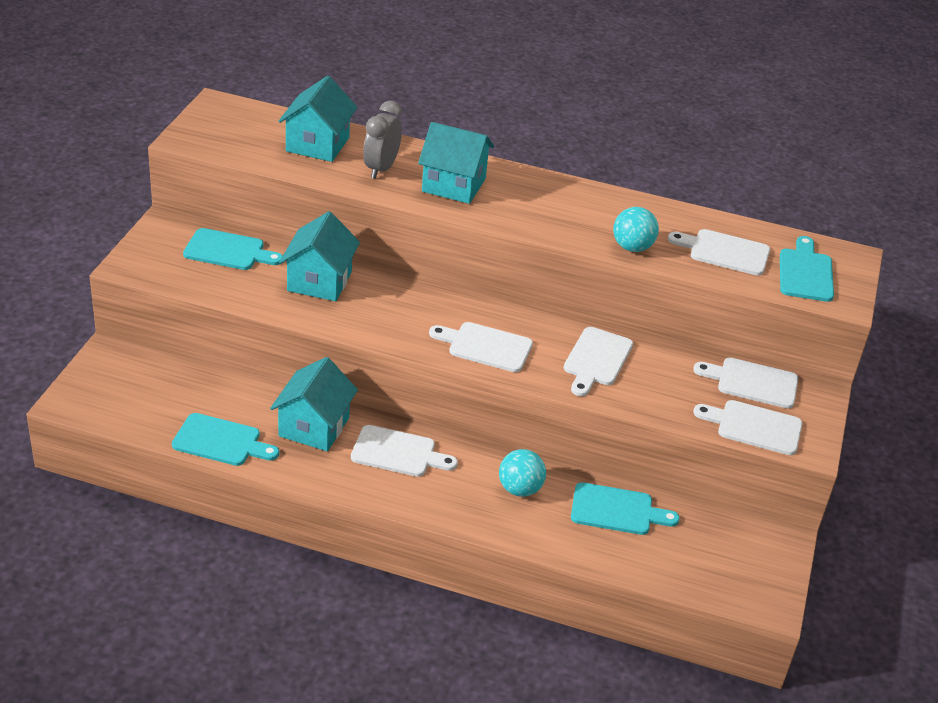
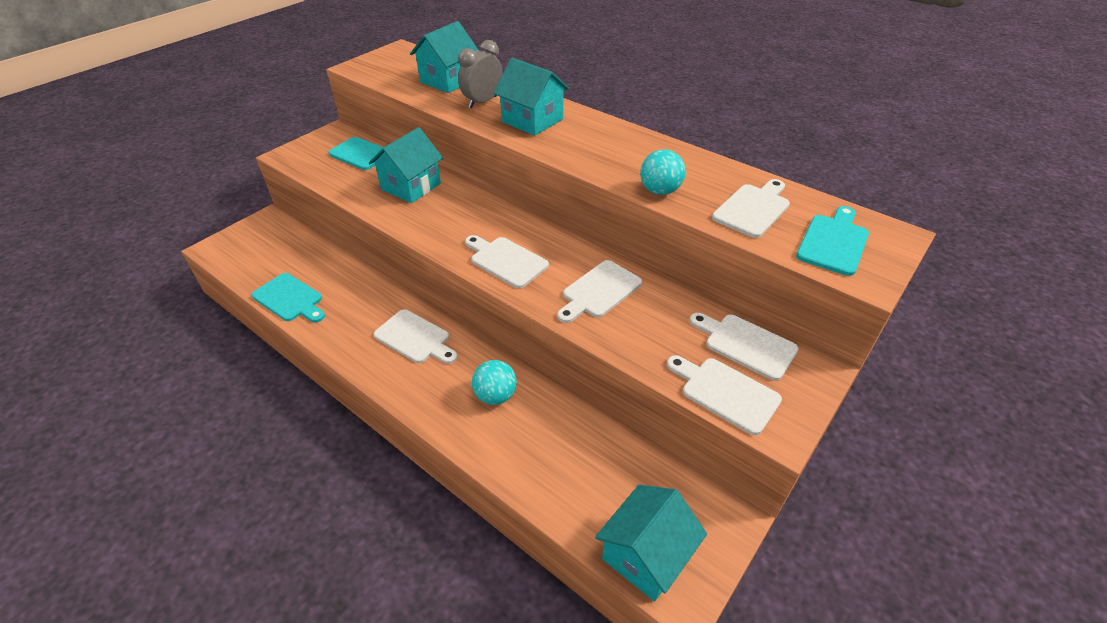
camera: 25 degrees right, 5 degrees up
(314, 427) = (365, 302): turquoise house -> turquoise house (646, 555)
(616, 510) = (572, 439): turquoise cutting board -> none
(725, 252) = (753, 209): white cutting board -> white cutting board turned 90 degrees clockwise

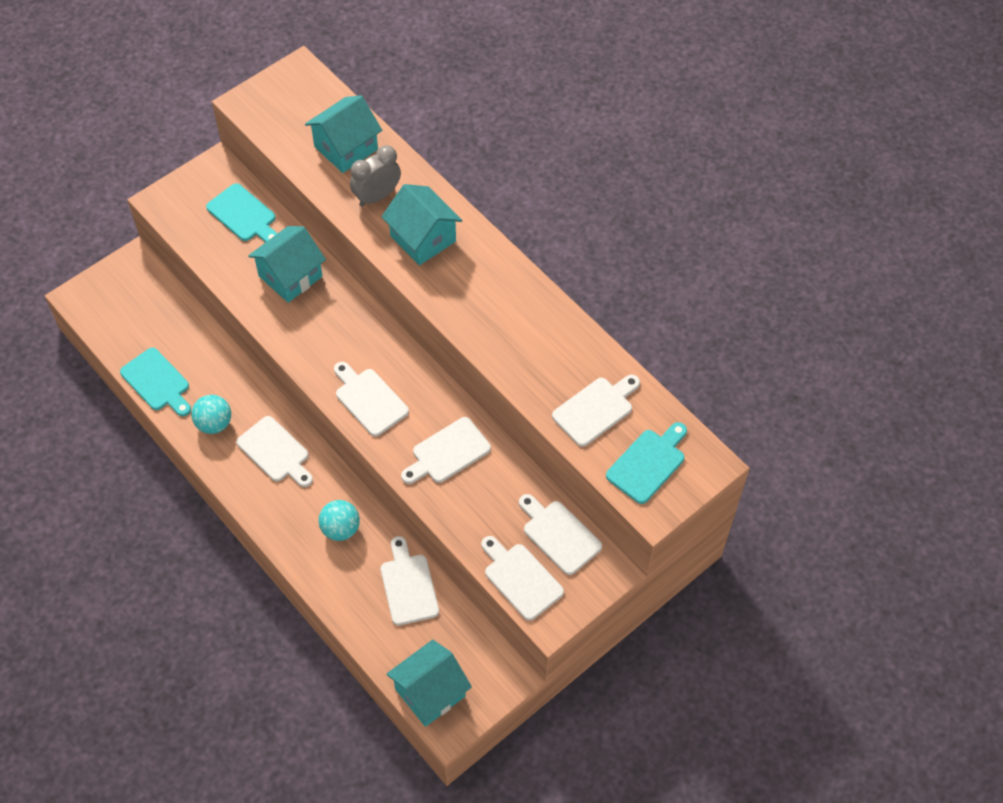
camera: 10 degrees right, 15 degrees up
(583, 439) = (408, 585): none -> white cutting board
(660, 191) = (517, 370): turquoise ball -> turquoise ball (214, 423)

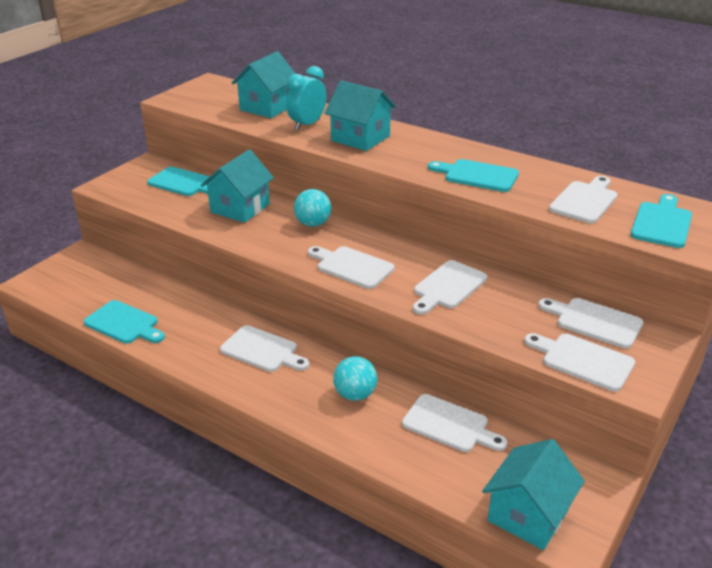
camera: 15 degrees left, 25 degrees down
(214, 423) = (192, 342): turquoise ball -> turquoise ball (313, 224)
(377, 196) = (307, 124): grey clock -> turquoise clock
(408, 585) = (449, 425): white cutting board -> white cutting board turned 150 degrees clockwise
(512, 339) = (477, 175): none -> turquoise cutting board

